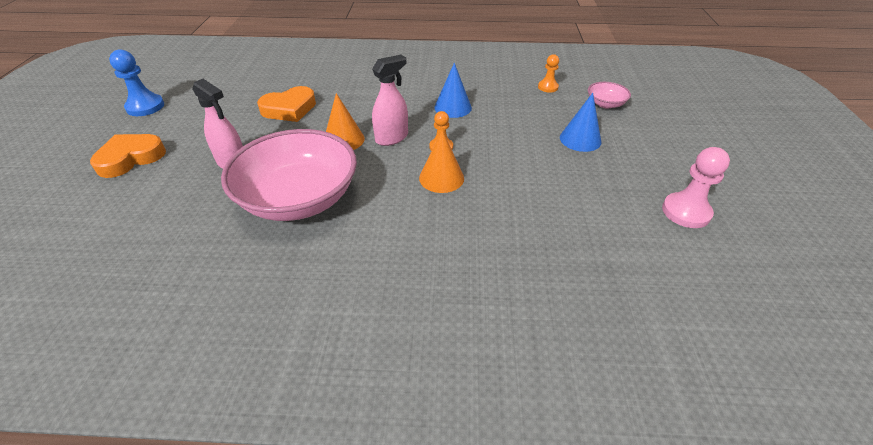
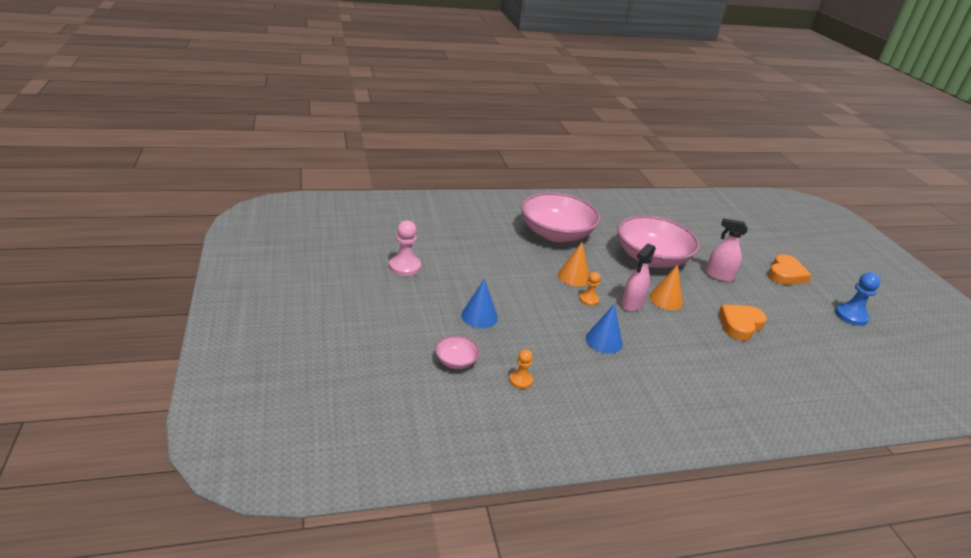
camera: 160 degrees right, 10 degrees down
(423, 263) = (556, 233): none -> pink bowl

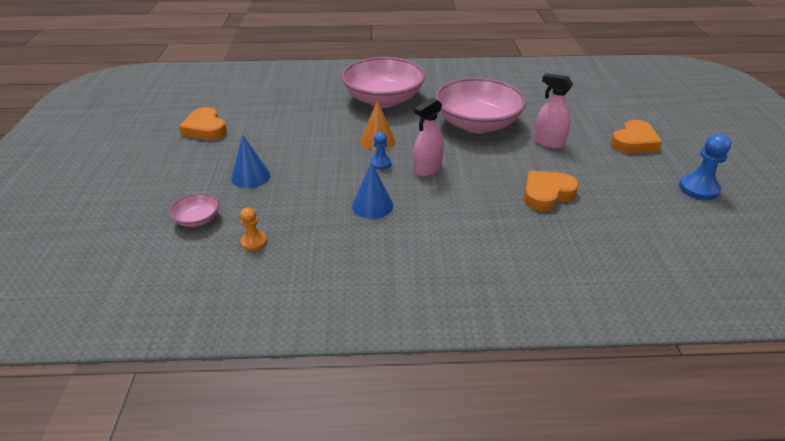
camera: 15 degrees right, 5 degrees up
(405, 267) = (205, 129): pink pawn -> orange heart
(589, 299) = (380, 163): orange pawn -> blue pawn
(665, 299) = (470, 165): orange cone -> none

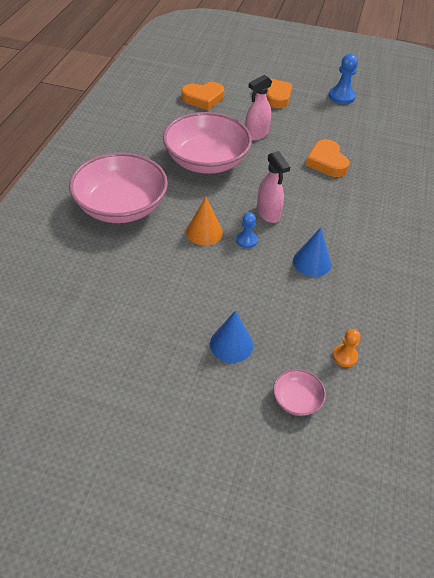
camera: 75 degrees left, 10 degrees up
(205, 129) = (99, 377): orange heart -> orange heart (203, 98)

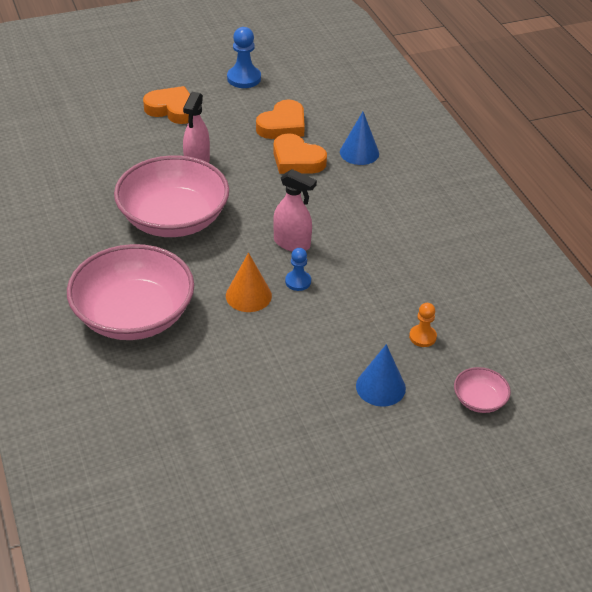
camera: 35 degrees left, 5 degrees down
(203, 98) = (96, 148): orange heart -> orange heart (283, 125)
(312, 262) = (378, 270): blue cone -> blue cone (359, 152)
(344, 356) = (483, 339): orange pawn -> orange pawn (422, 337)

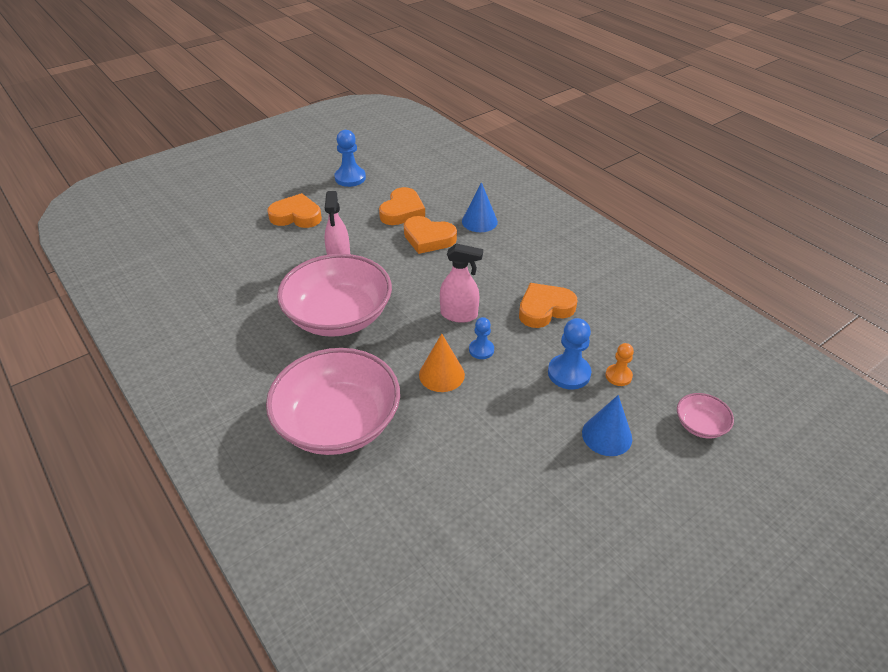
camera: 15 degrees left, 0 degrees up
(374, 323) = (569, 373): none -> blue pawn
(382, 256) = (544, 309): none -> orange heart

